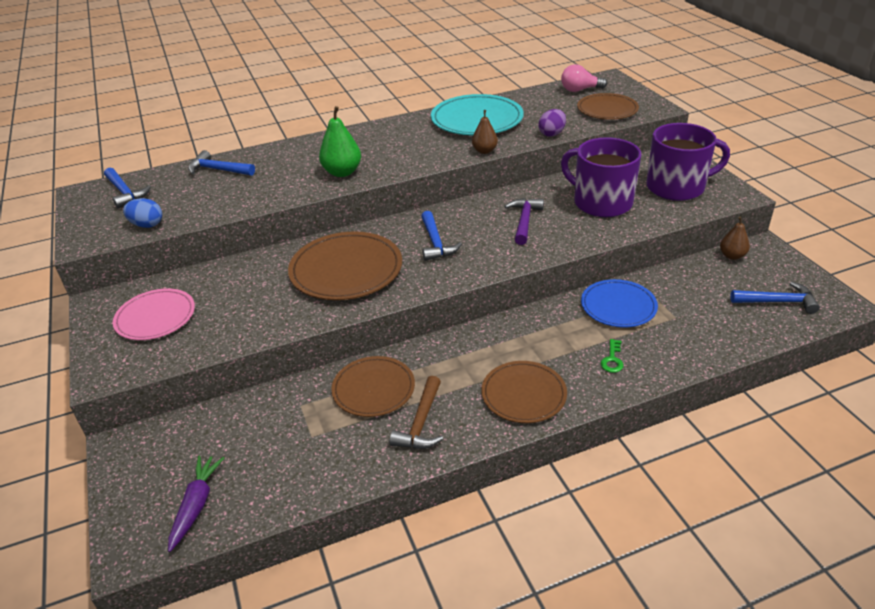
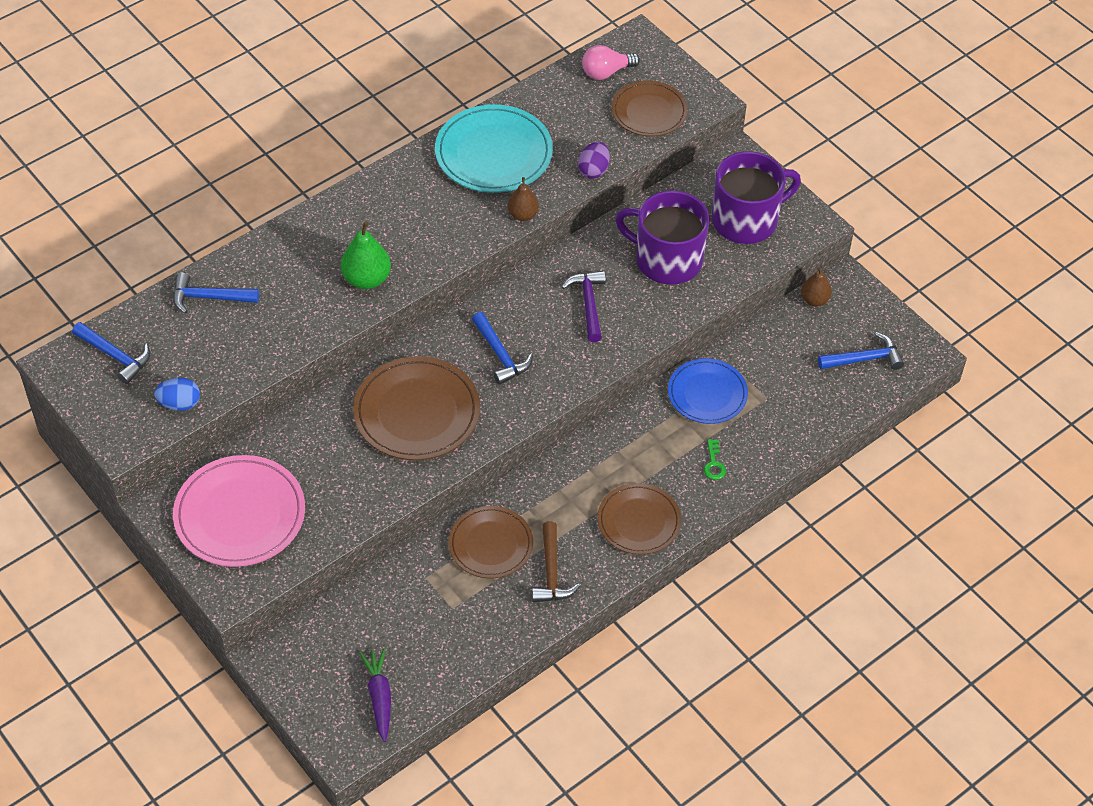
camera: 20 degrees left, 15 degrees up
(155, 317) = (240, 514): pink plate -> pink plate, size x1.53

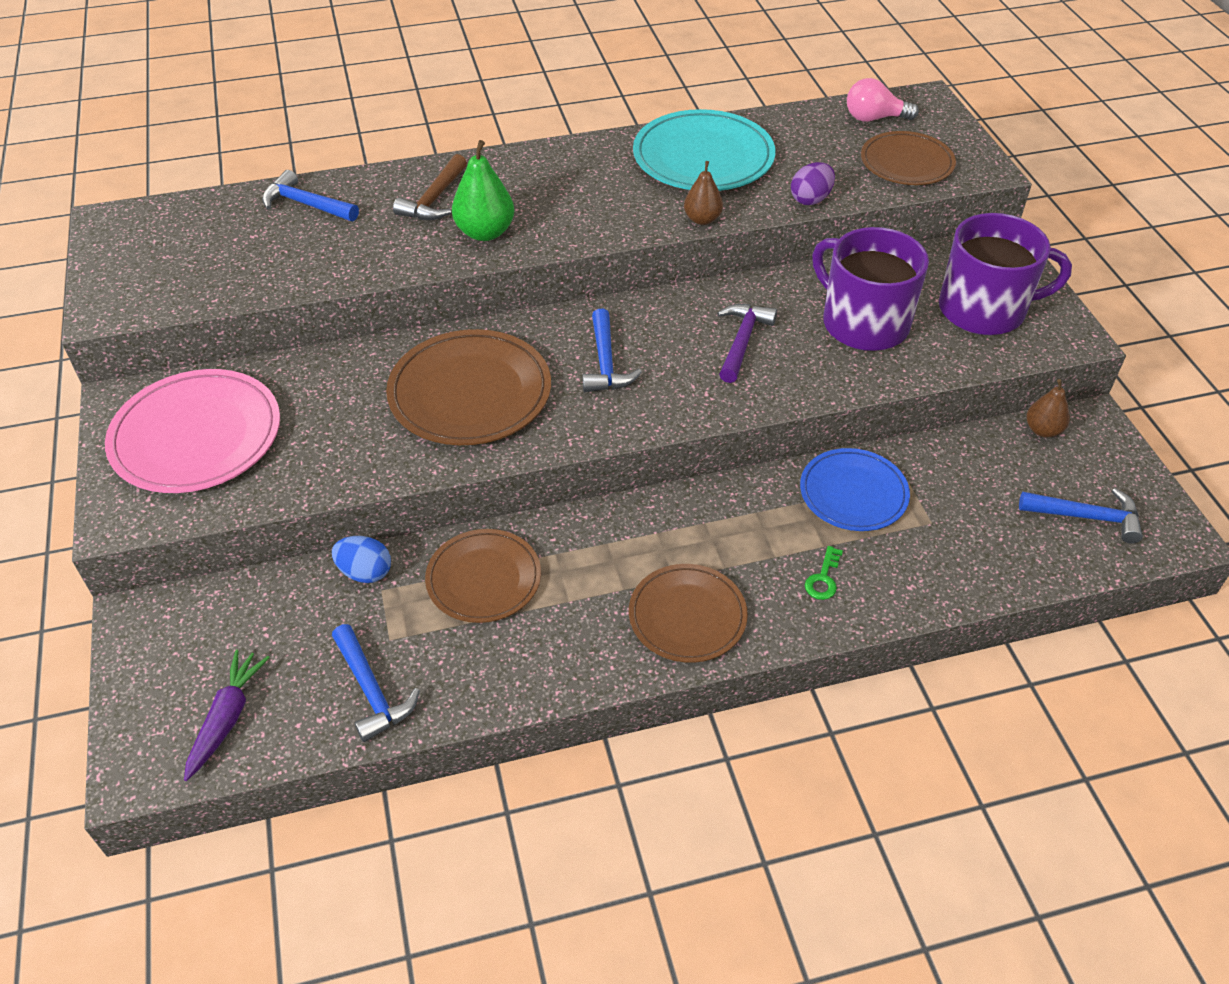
camera: 25 degrees right, 5 degrees down
(115, 356) = (169, 229): blue hammer -> blue hammer (372, 691)
(180, 404) = (195, 291): blue egg -> blue egg (365, 572)
(551, 572) = (539, 640): brown hammer -> brown hammer (434, 199)

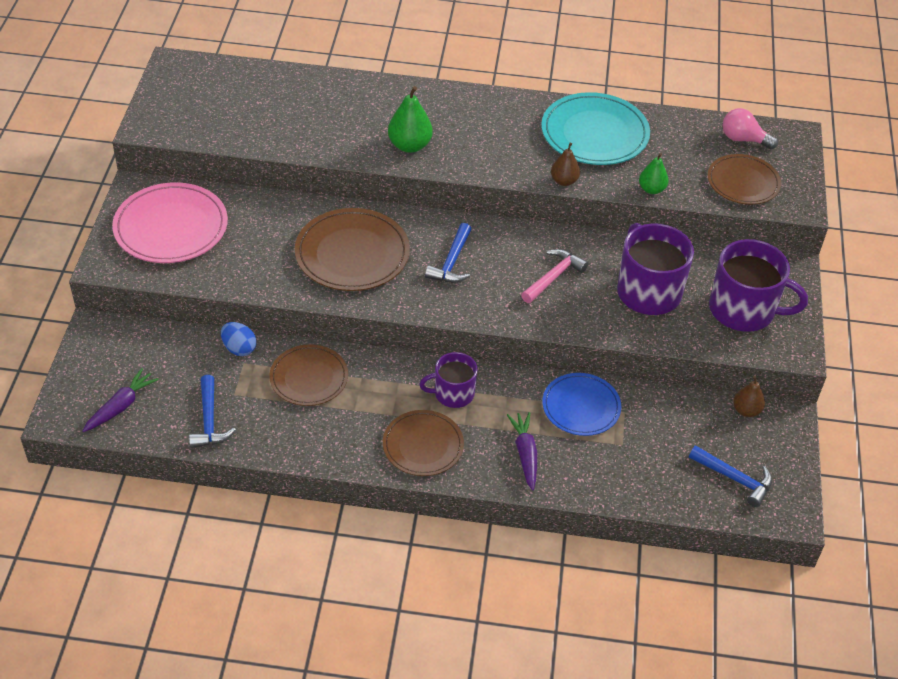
camera: 20 degrees right, 0 degrees up
(306, 204) = (303, 89): blue hammer -> none
(434, 199) = (389, 110): brown hammer -> none
(686, 532) = (453, 393): none -> purple mug
(742, 341) = (553, 277): purple hammer -> pink hammer
(810, 199) = (651, 189): purple egg -> green pear
(823, 578) = (525, 454): green key -> purple carrot

